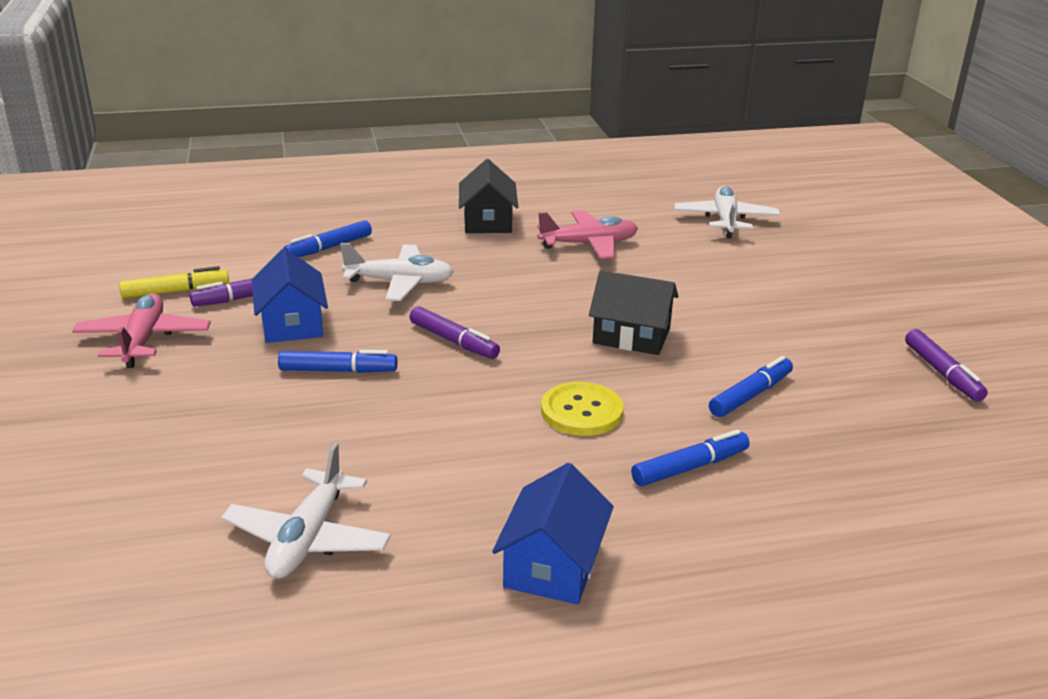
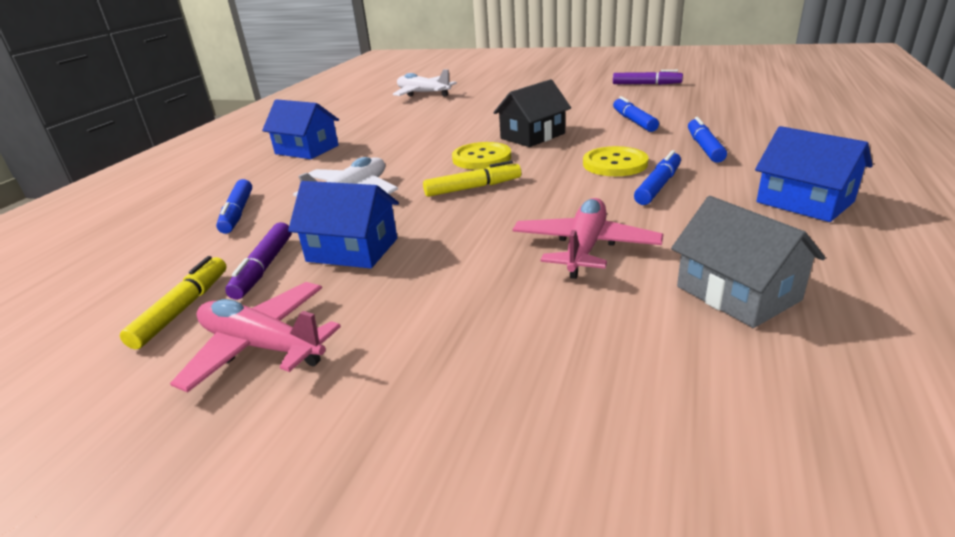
camera: 55 degrees left, 0 degrees up
(308, 538) = (737, 293): white plane -> grey house
(338, 371) = (465, 240): blue marker -> blue marker (658, 186)
(454, 341) = (473, 188): purple marker -> yellow marker
(487, 221) = (307, 150): black house -> blue house
(537, 323) = (481, 158): none -> yellow button
(589, 244) = (395, 127): pink plane -> pink plane (585, 247)

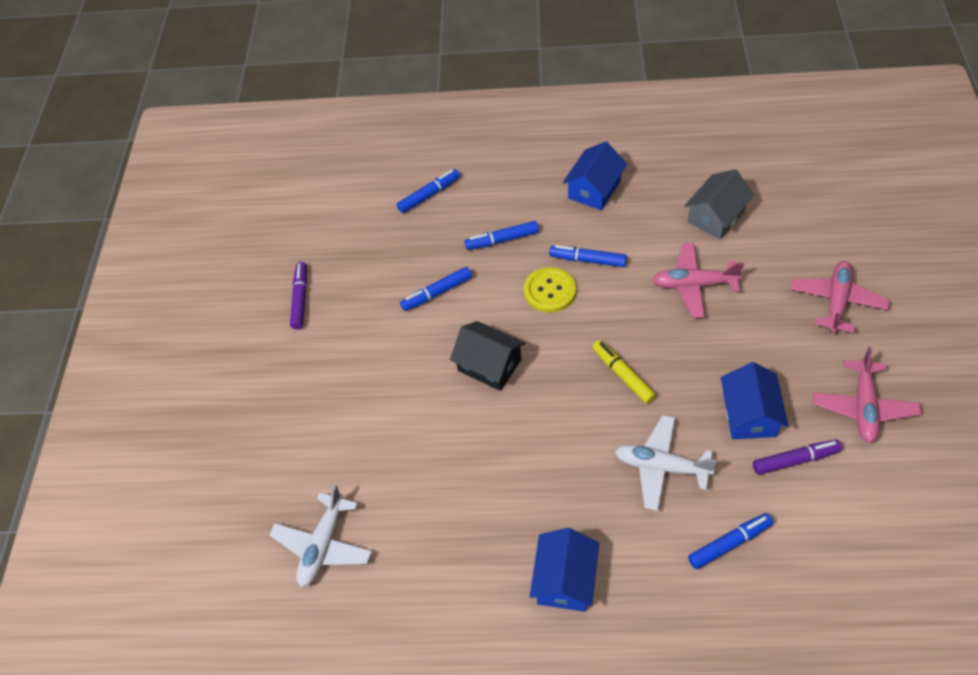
camera: 105 degrees left, 25 degrees up
(182, 309) = (859, 478): yellow marker -> none
(474, 383) = (836, 301): none -> pink plane
(481, 158) = (555, 390): yellow button -> none
(783, 121) = (429, 195): none -> blue marker

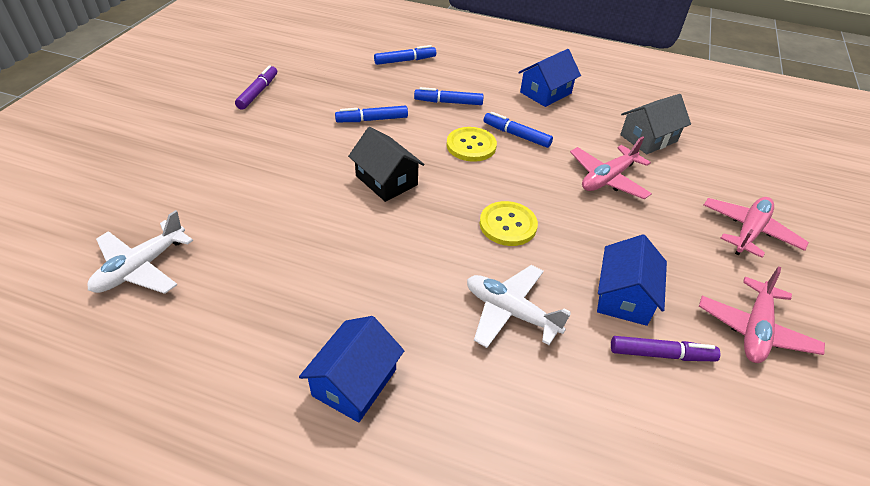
camera: 10 degrees right, 10 degrees down
(623, 375) = (508, 225): yellow marker -> yellow button
(693, 285) = (607, 179): pink plane -> pink plane turned 60 degrees counterclockwise
(729, 543) = (555, 411): blue marker -> none

